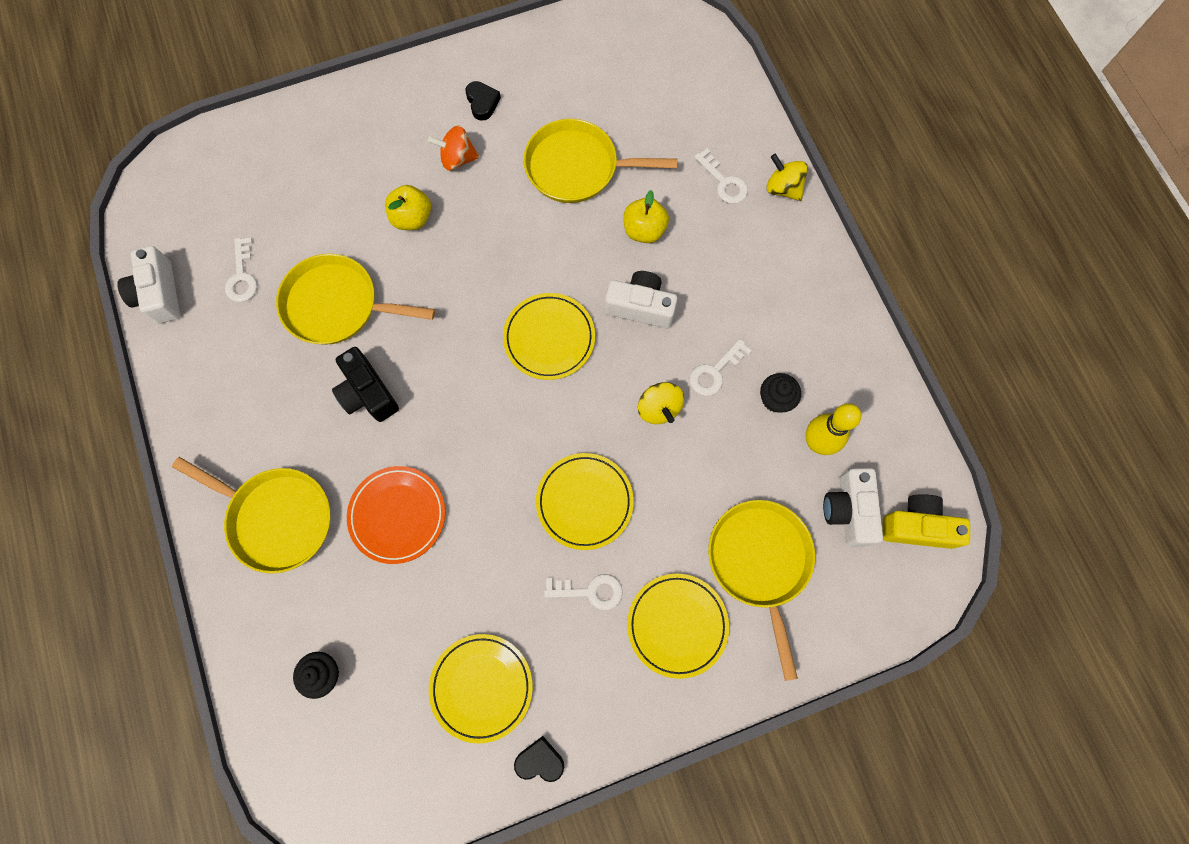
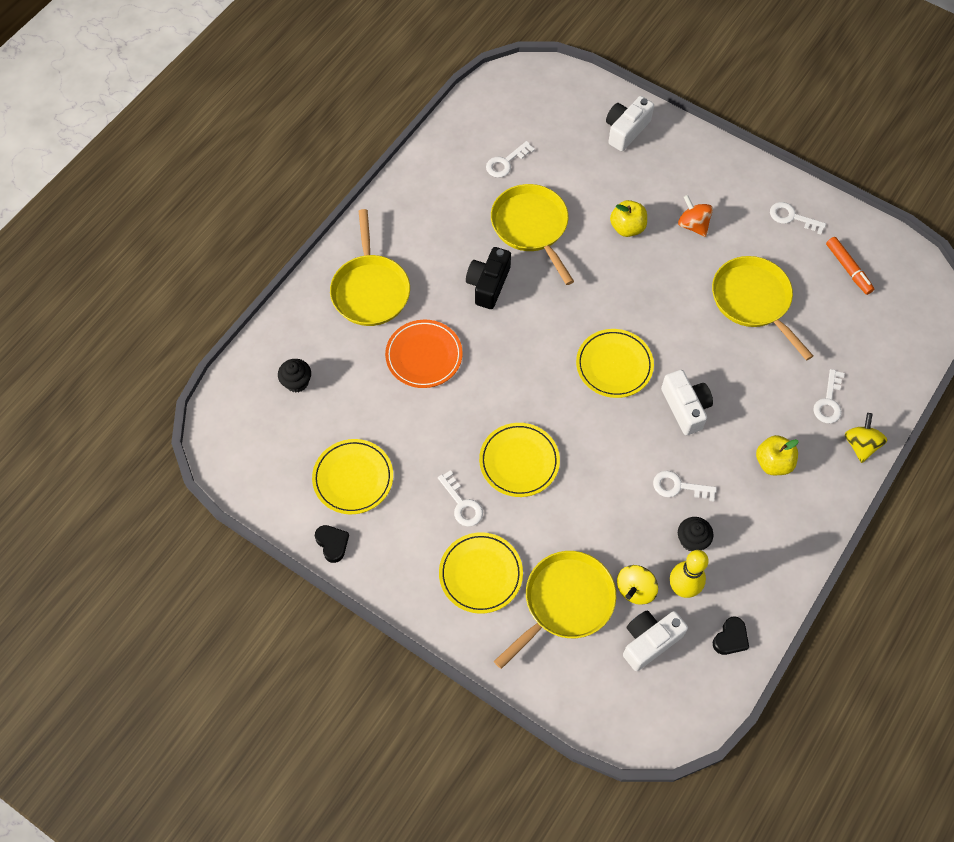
camera: 55 degrees right, 10 degrees down
(159, 294) = (457, 128): white camera -> white camera (626, 130)
(482, 103) = (747, 212): black heart -> black heart (730, 638)
(519, 71) = (792, 217): none -> white key
(607, 67) = (848, 269): none -> orange marker
(644, 230) = (744, 373): yellow apple -> yellow apple (773, 463)
(659, 408) = (621, 466): yellow spinning top -> yellow spinning top (635, 589)
(917, 526) = (676, 698): yellow camera -> none

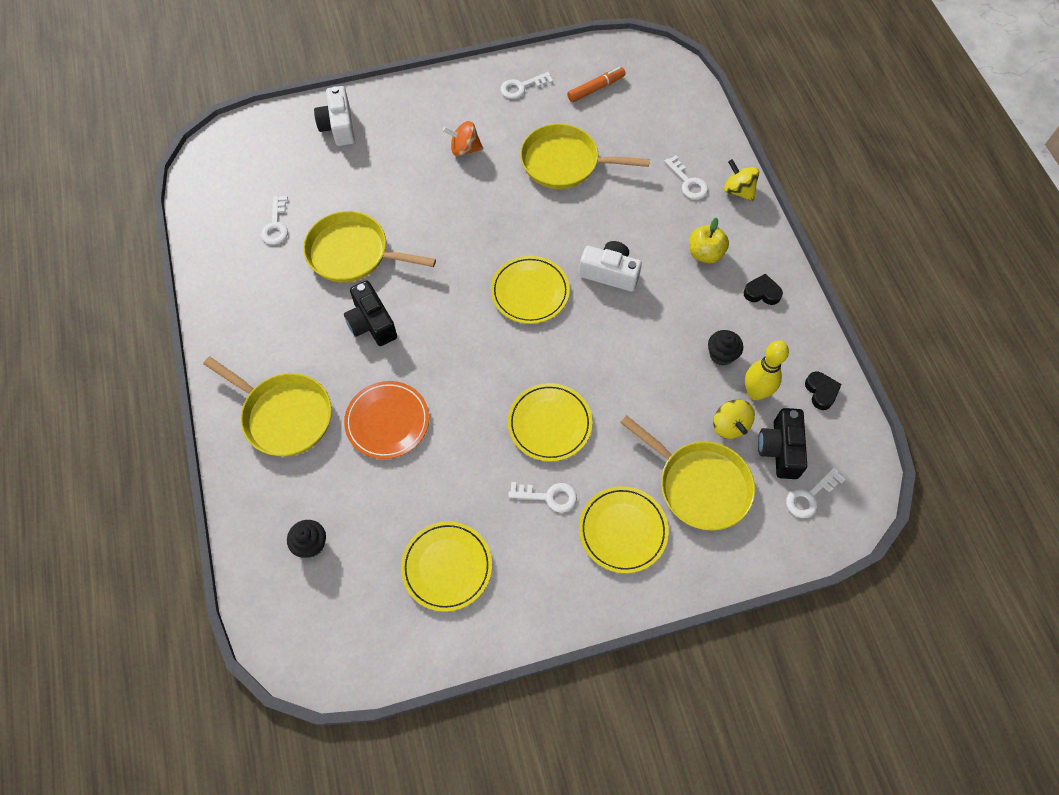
camera: 50 degrees left, 0 degrees up
(332, 544) = (493, 632): black heart -> black heart (762, 293)
(565, 602) = (699, 485): yellow pan -> yellow pan turned 135 degrees clockwise
(627, 228) = (422, 191): yellow apple -> none
(649, 641) = (780, 449): white camera -> black camera
(678, 486) = (670, 329): white key -> white key (810, 496)
(848, 269) = (595, 88): orange marker -> orange marker turned 45 degrees counterclockwise

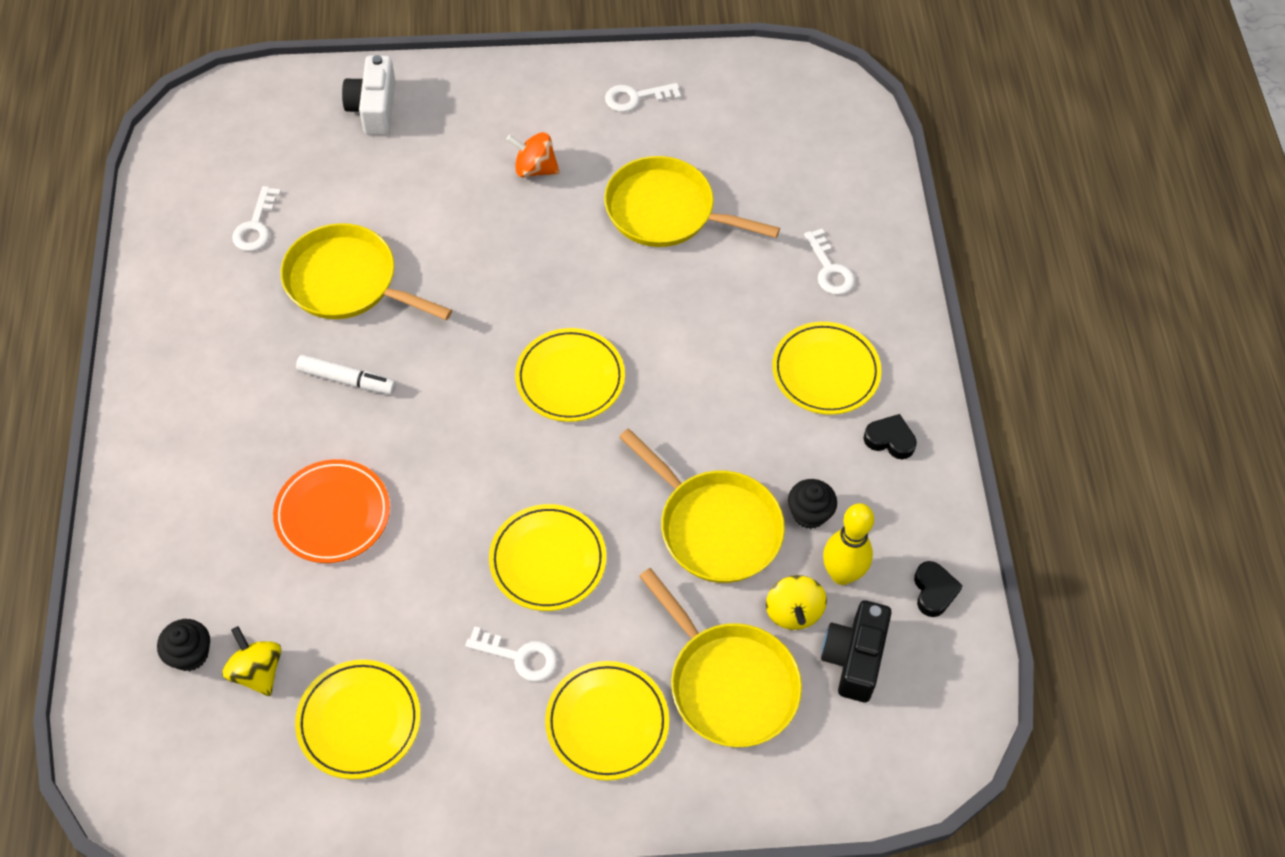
camera: 10 degrees right, 5 degrees down
(284, 415) = (200, 479): yellow pan -> yellow pan (715, 527)
(371, 323) = (347, 380): black camera -> white marker
(595, 88) = (737, 117): orange marker -> none
(610, 273) = (686, 373): white camera -> none
(705, 254) = (825, 371): yellow apple -> yellow plate
(738, 190) = (897, 293): yellow spinning top -> yellow spinning top (257, 671)
(810, 496) = (877, 730): white key -> none

